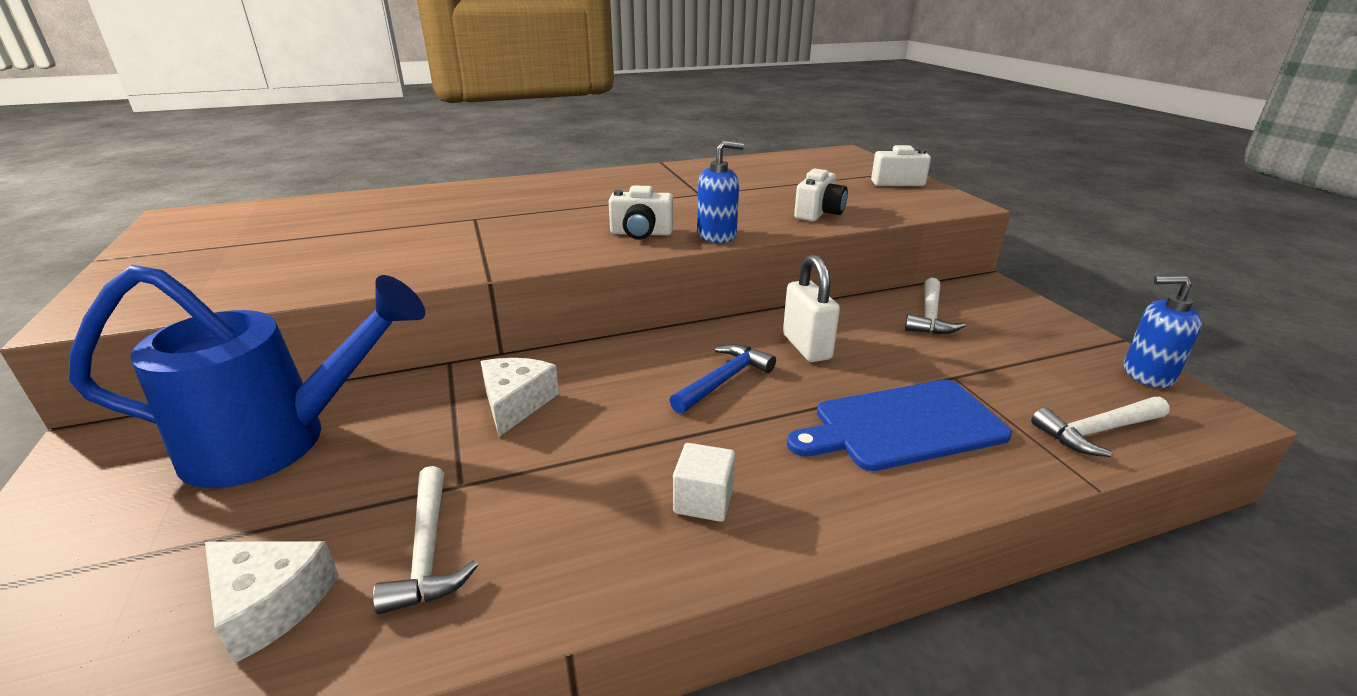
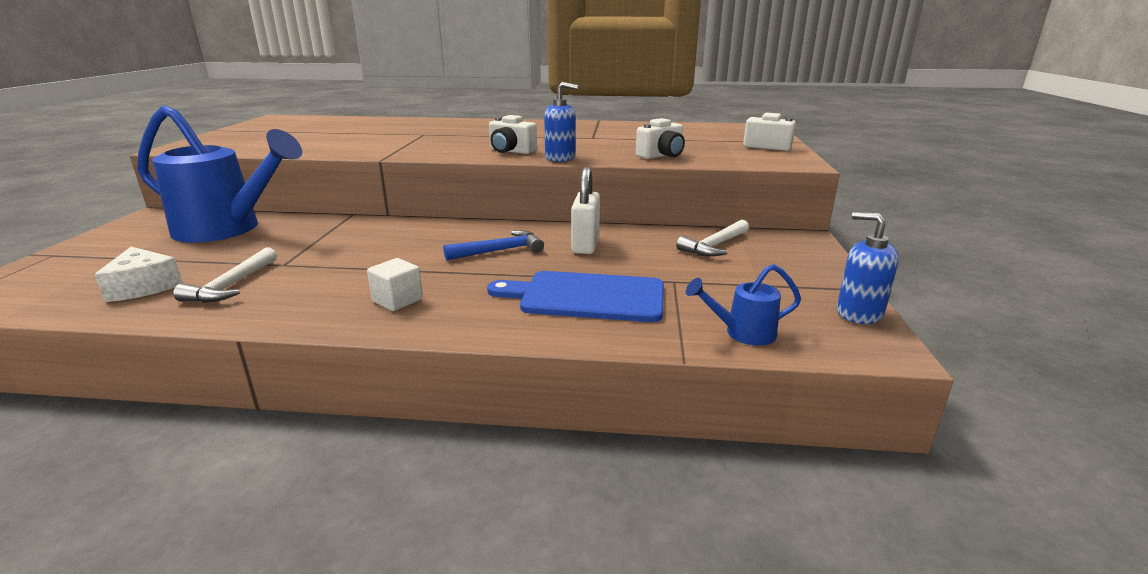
camera: 25 degrees right, 5 degrees down
(516, 403) = (361, 237): white cheese -> none
(1097, 431) = (743, 333): white hammer -> blue watering can

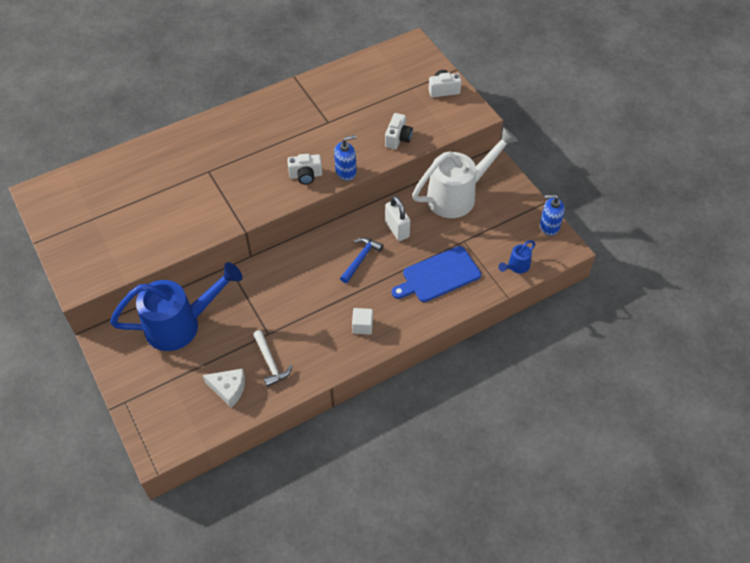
camera: 35 degrees left, 30 degrees up
(714, 246) = (458, 195): white hammer -> white watering can

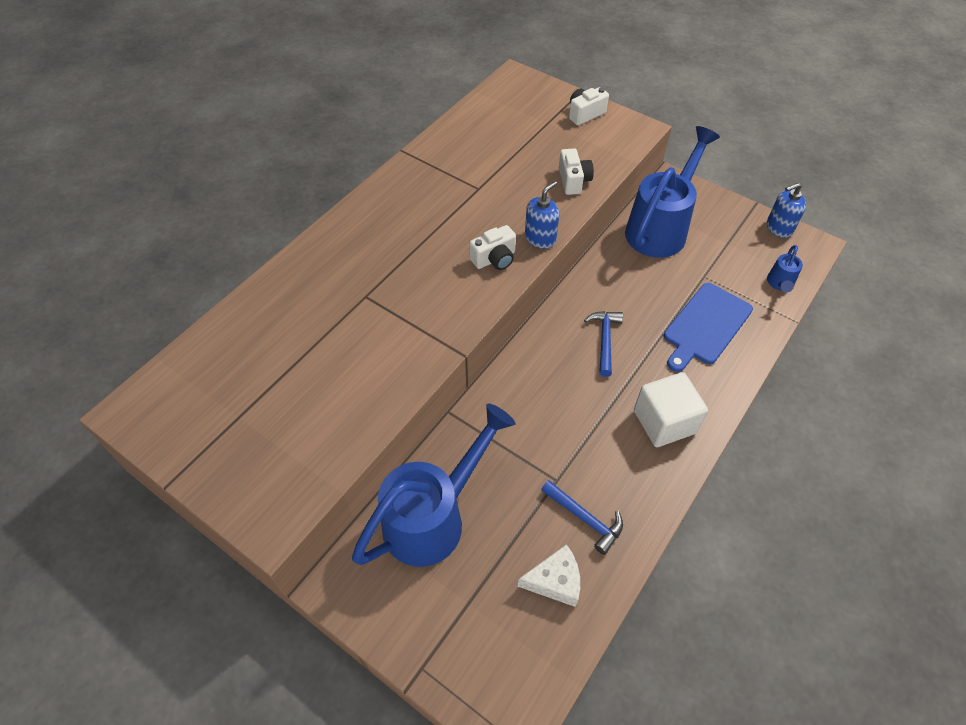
camera: 25 degrees left, 0 degrees up
(270, 362) = (585, 518): white hammer -> blue hammer
(362, 326) = (664, 422): white cube -> white cube, size x1.82
(397, 229) = (621, 290): white padlock -> none
(458, 195) = (660, 228): white watering can -> blue watering can

